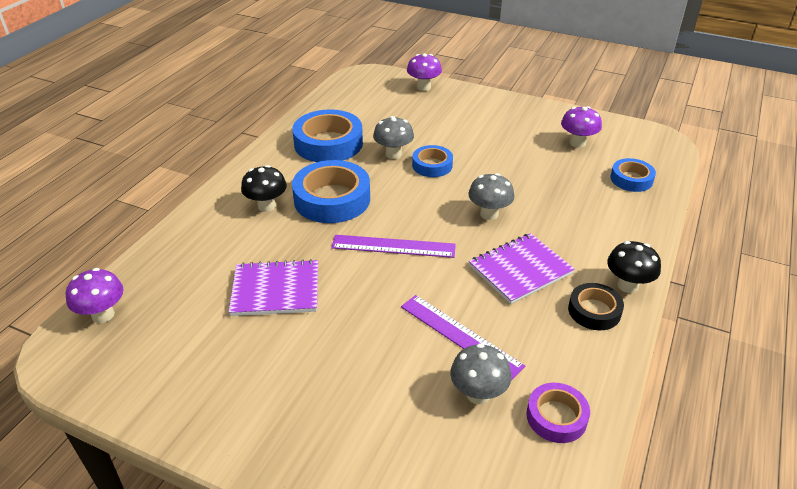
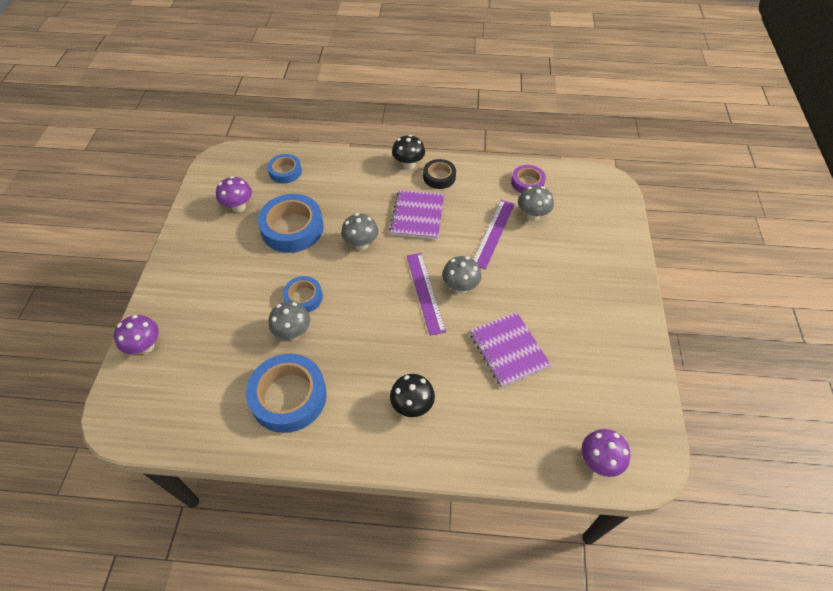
camera: 110 degrees left, 15 degrees up
(332, 199) = (381, 356): blue tape -> blue tape (292, 228)
(385, 276) = (460, 287): none -> grey mushroom
(520, 270) = (417, 216): purple notebook -> purple notebook turned 60 degrees clockwise

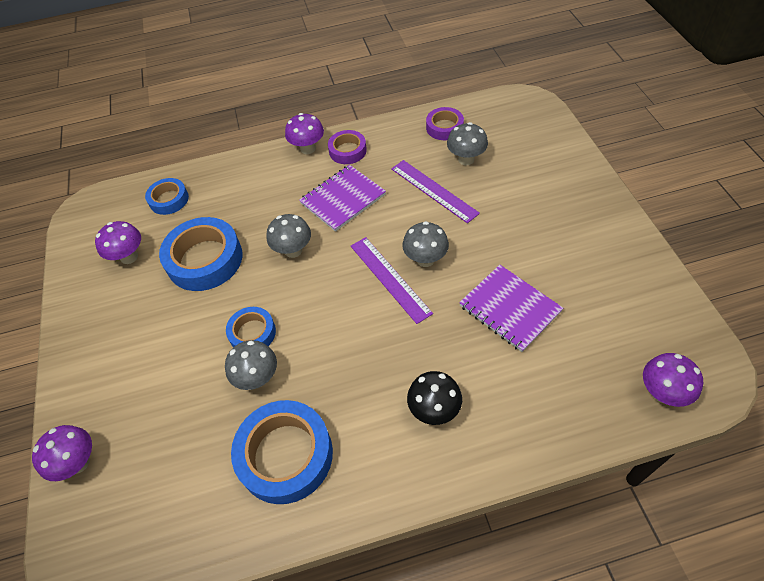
camera: 15 degrees left, 0 degrees up
(408, 165) = (308, 148): black mushroom -> purple mushroom
(417, 216) = (343, 199): purple notebook -> purple notebook turned 60 degrees clockwise
(439, 177) = (347, 151): black tape -> purple tape
(493, 233) = (433, 190): purple ruler -> purple ruler turned 45 degrees counterclockwise

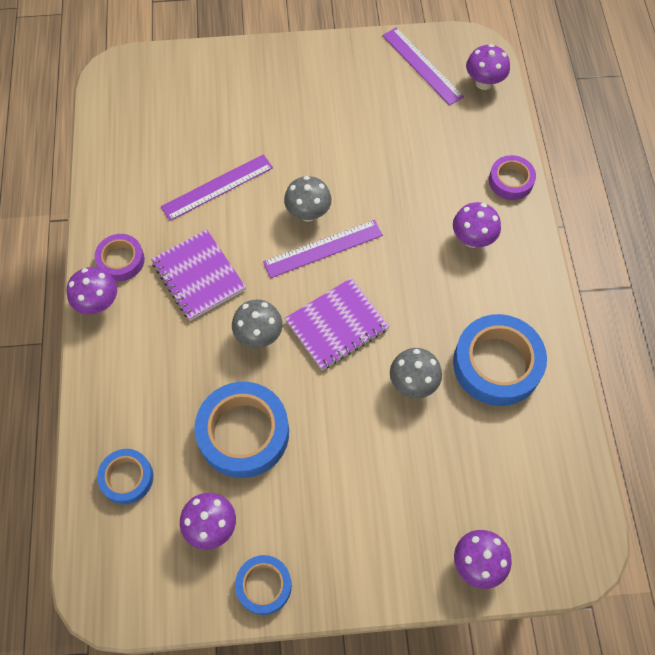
camera: 85 degrees left, 10 degrees up
(252, 333) = (359, 385): blue tape -> blue tape (264, 585)
(434, 410) = (472, 239): black mushroom -> purple mushroom
(444, 127) = (123, 157): purple tape -> purple tape (510, 181)
(466, 159) = (182, 148): grey mushroom -> none
(509, 309) = (383, 159): purple notebook -> purple notebook (337, 325)
(654, 324) = (422, 66): none -> purple ruler

